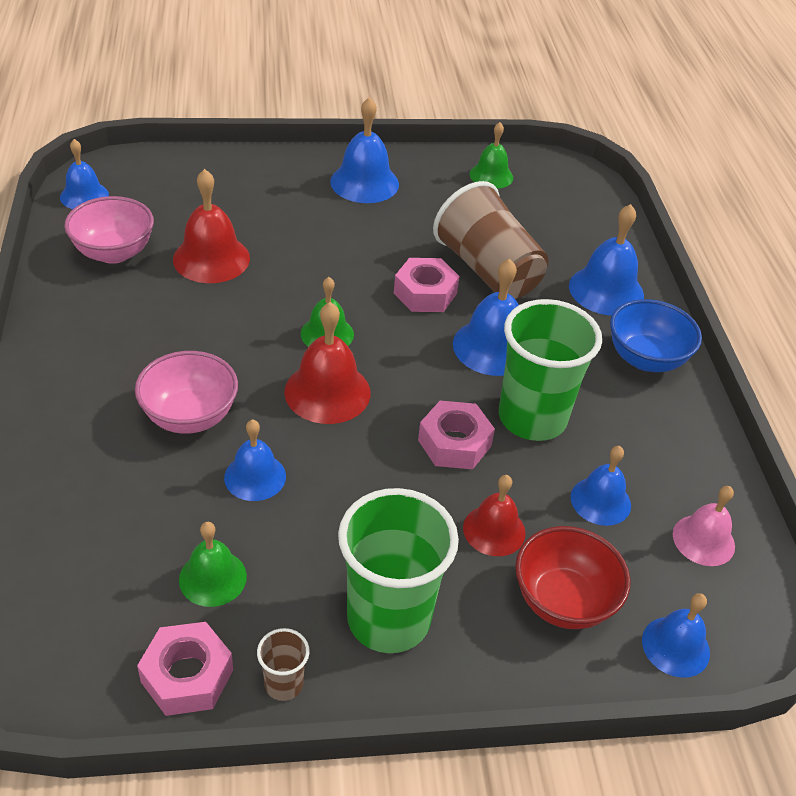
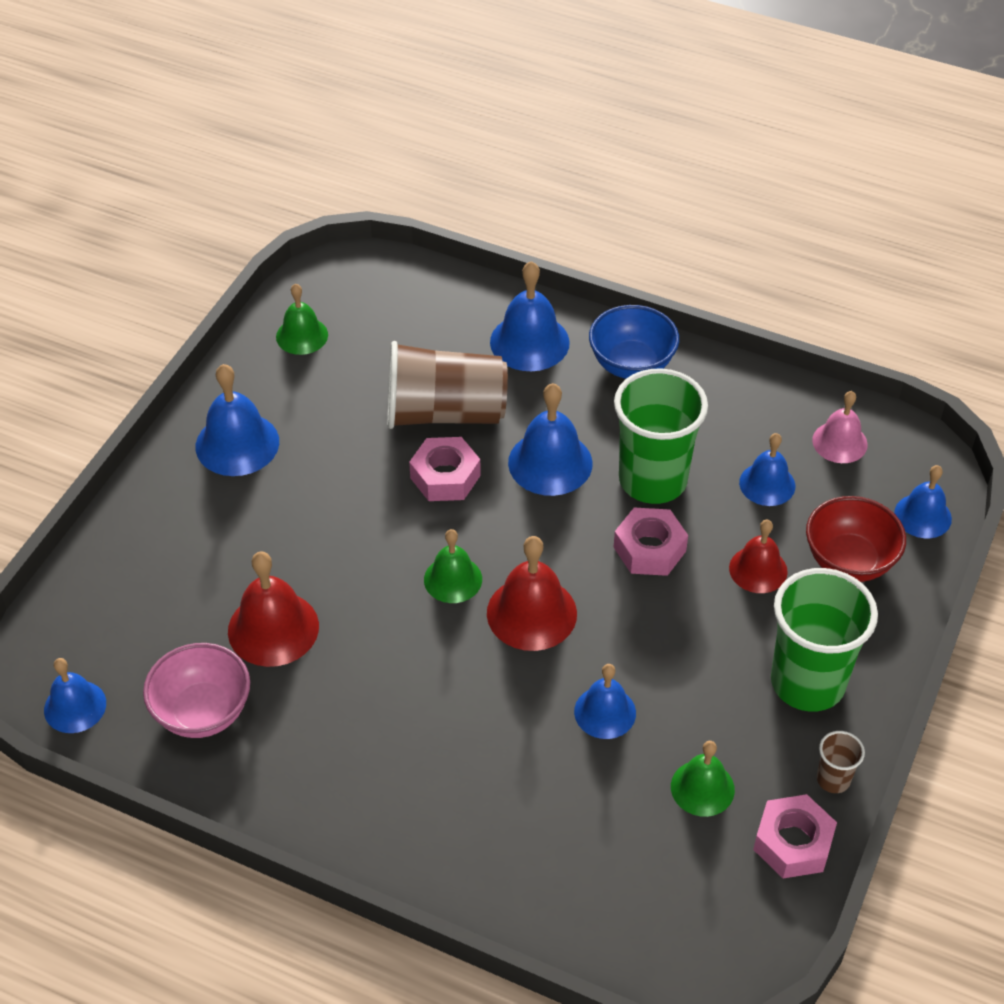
camera: 55 degrees left, 5 degrees up
(190, 416) = (499, 734): pink bowl -> none

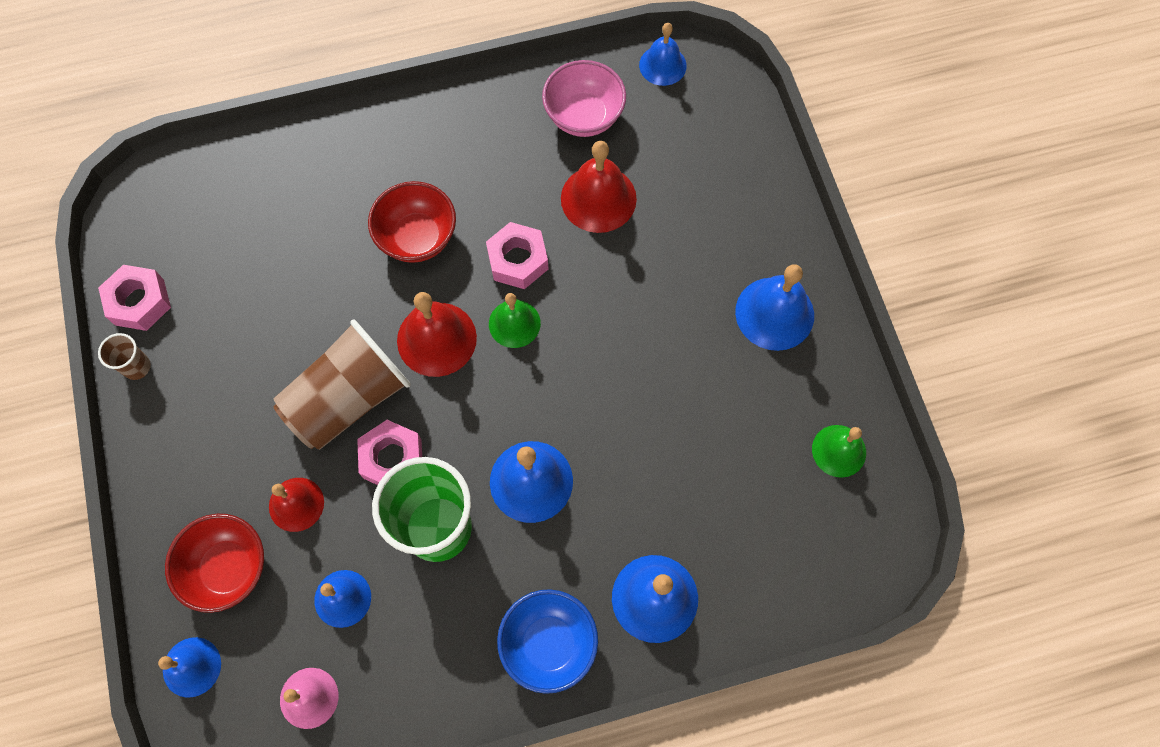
camera: 140 degrees right, 20 degrees up
(444, 413) = (654, 464): brown cup -> brown cup (349, 398)
(445, 477) = (598, 404): pink nut -> pink nut (518, 260)
(470, 712) = (417, 238): none -> red bowl
(605, 712) = (327, 302): blue bell -> none
(702, 788) = (224, 297): green bell -> none
(807, 682) = (198, 431): green cup -> none

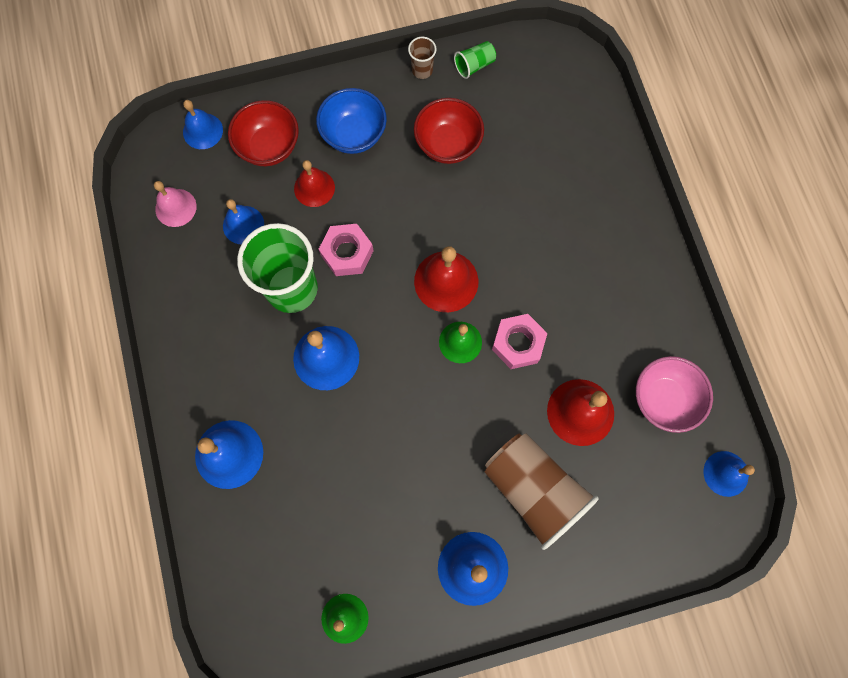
camera: 90 degrees right, 5 degrees up
(139, 302) = (474, 65): pink nut -> green cup
(349, 398) = (396, 219): brown cup -> brown cup (533, 490)
(417, 238) = (536, 262): red bowl -> red bowl (447, 144)
(549, 644) = (200, 372): blue bowl -> blue bowl (354, 135)

